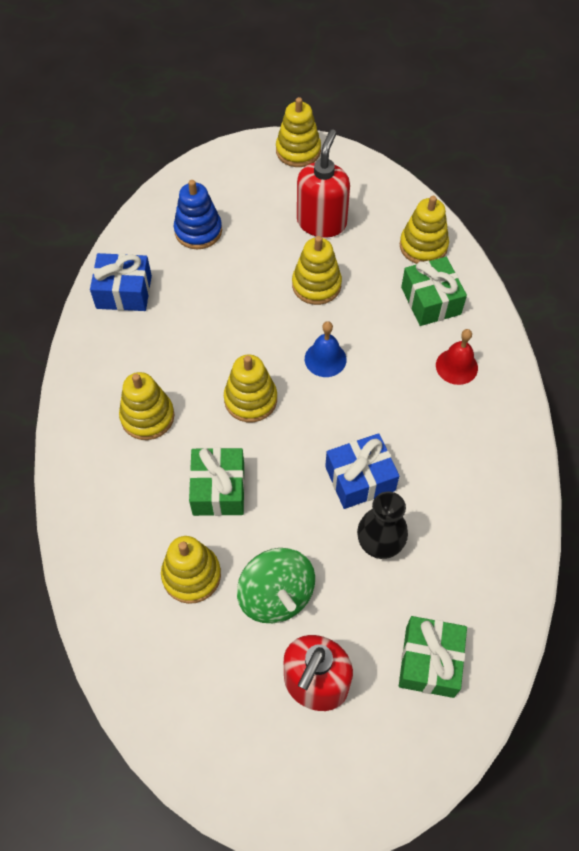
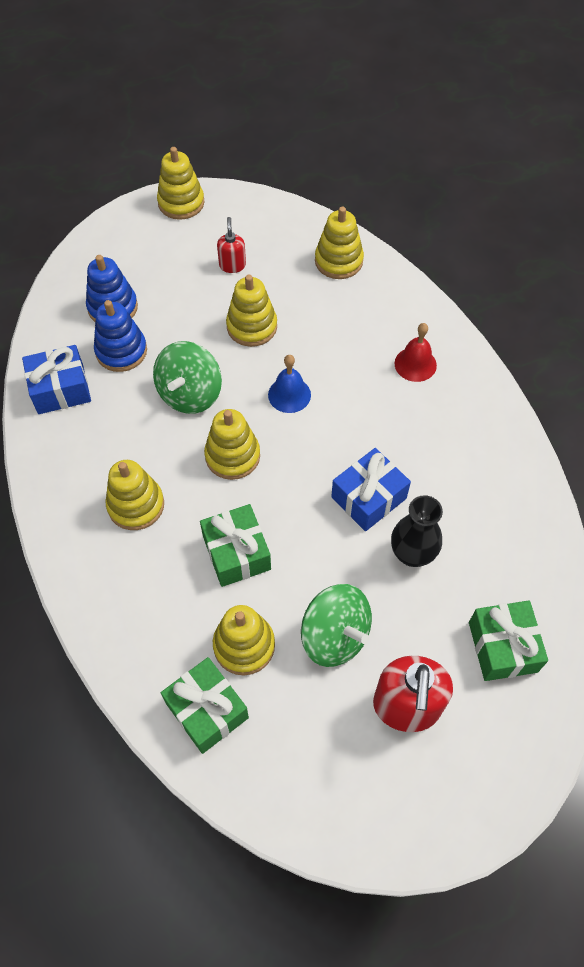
camera: 20 degrees left, 0 degrees up
(190, 273) = (121, 351): none -> blue stacking toy
(235, 330) = (190, 394): none -> green spinning top
(321, 222) = (232, 265): red soap dispenser -> red soap dispenser, size x0.52
(430, 301) = (366, 310): green gift -> green gift (207, 710)

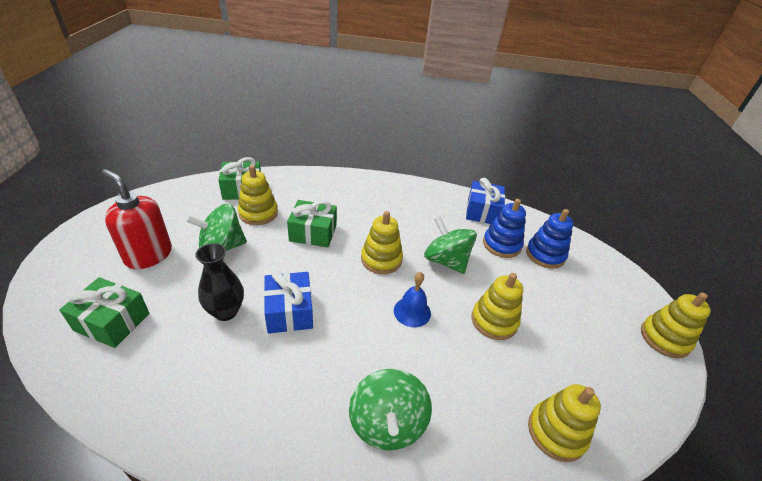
camera: 115 degrees right, 20 degrees down
(136, 505) = (379, 210): yellow stacking toy -> none
(232, 265) = (572, 340): red soap dispenser -> none
(415, 364) = (387, 424): red bell -> green spinning top

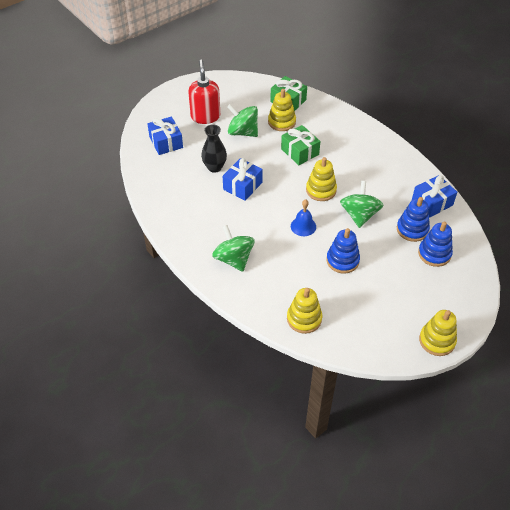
camera: 50 degrees right, 10 degrees up
(112, 322) = (166, 142): green gift -> blue gift
(387, 424) = (234, 259): green spinning top -> green spinning top turned 105 degrees clockwise
(494, 321) = (342, 260): yellow stacking toy -> blue stacking toy

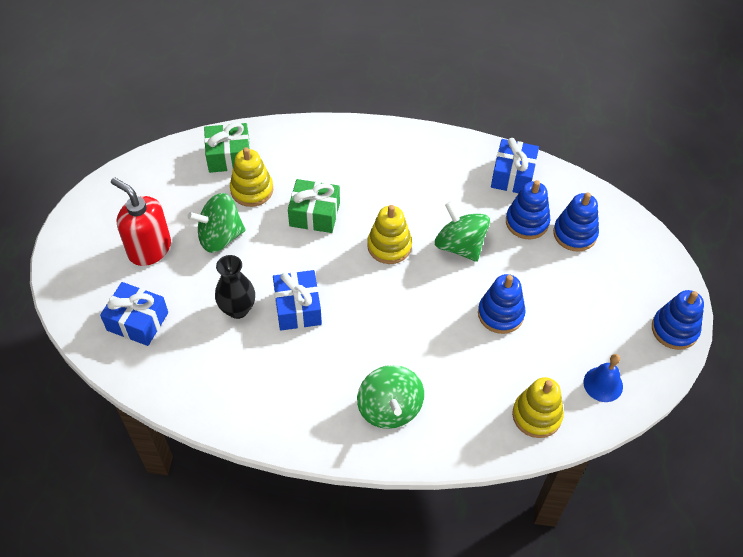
camera: 45 degrees left, 5 degrees up
(234, 259) = (389, 408): green spinning top -> green spinning top turned 120 degrees counterclockwise
(303, 226) = (418, 305): blue bell -> blue bell (603, 384)
(437, 340) = (674, 329): yellow stacking toy -> blue stacking toy

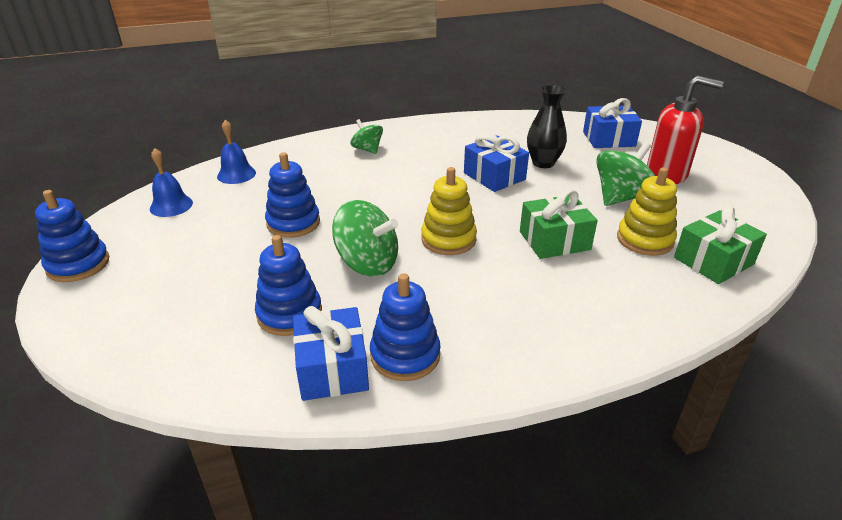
camera: 155 degrees right, 20 degrees down
(389, 408) = (367, 149): green spinning top -> green spinning top, size x0.61
(536, 415) = (236, 174): yellow stacking toy -> blue bell
(575, 234) = (215, 322): blue stacking toy -> blue stacking toy (405, 355)

